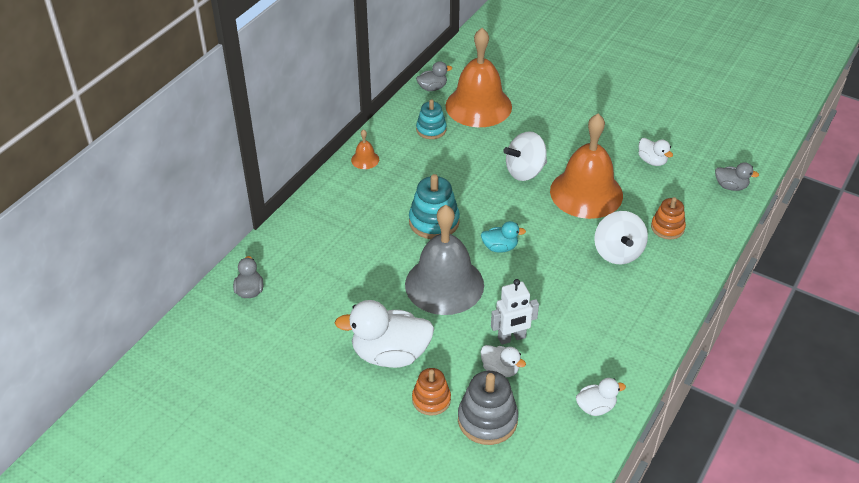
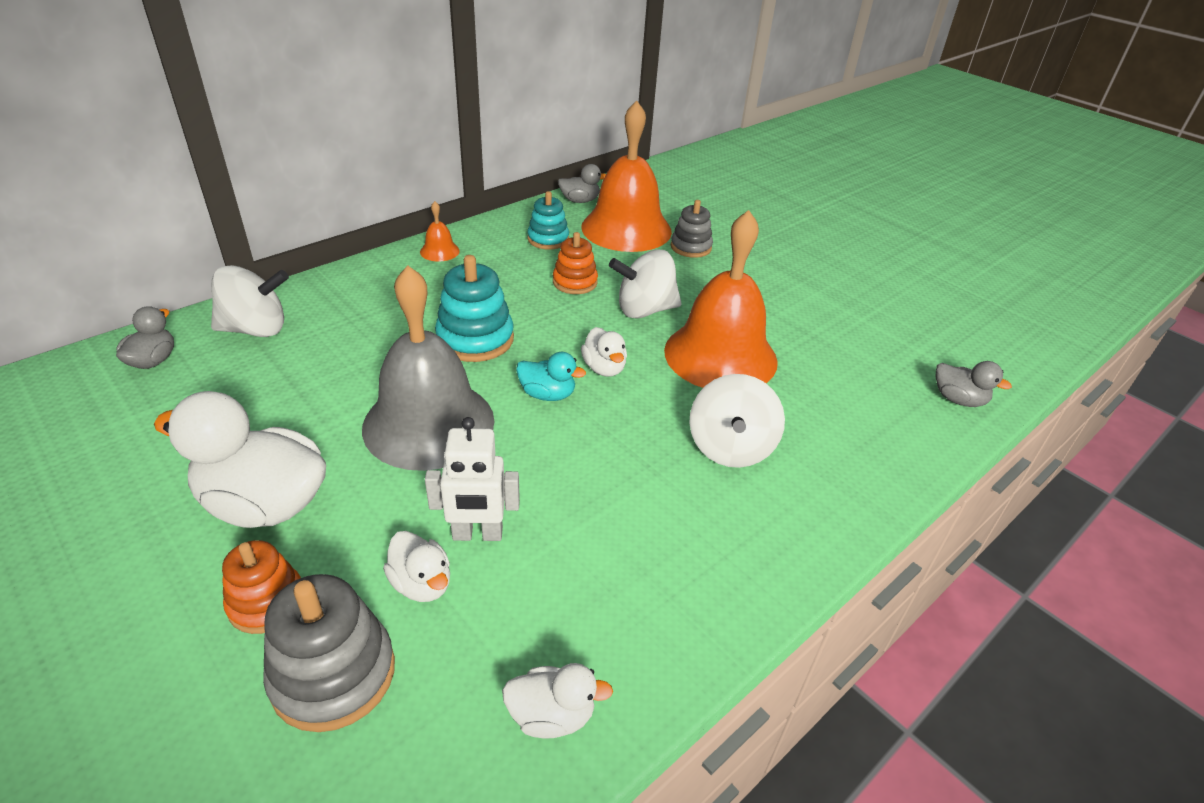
camera: 15 degrees right, 5 degrees down
(293, 252) = (256, 329): none -> white spinning top
(529, 111) = (691, 247): none -> grey stacking toy
(652, 161) = (841, 339): white duck -> white duck (604, 368)
(667, 228) = (830, 432): orange stacking toy -> orange stacking toy (575, 282)

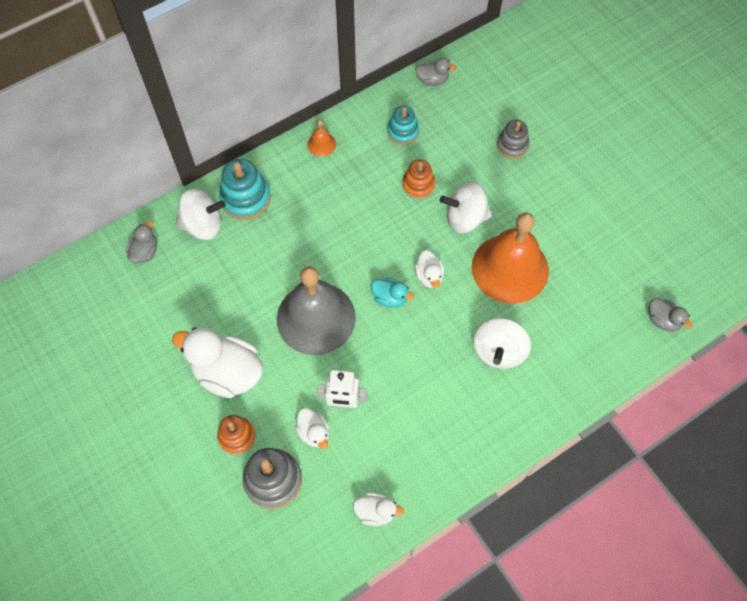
camera: 10 degrees right, 25 degrees up
(475, 339) = (345, 243): turquoise stacking toy -> turquoise stacking toy (245, 198)
(626, 229) = (465, 120): orange bell -> none

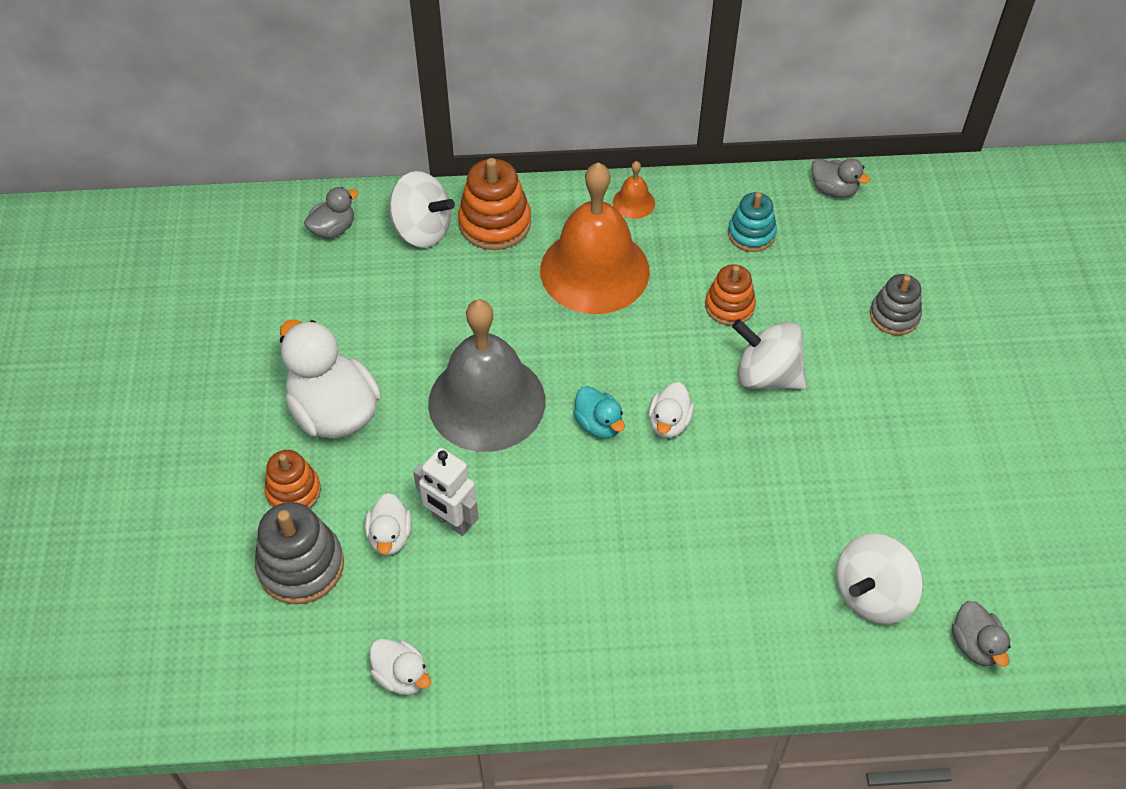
camera: 30 degrees right, 10 degrees down
(245, 198) = (495, 223): turquoise stacking toy -> orange stacking toy
(498, 351) = (703, 563): white spinning top -> white spinning top (872, 595)
(510, 268) = (789, 466): orange bell -> orange bell (594, 270)

